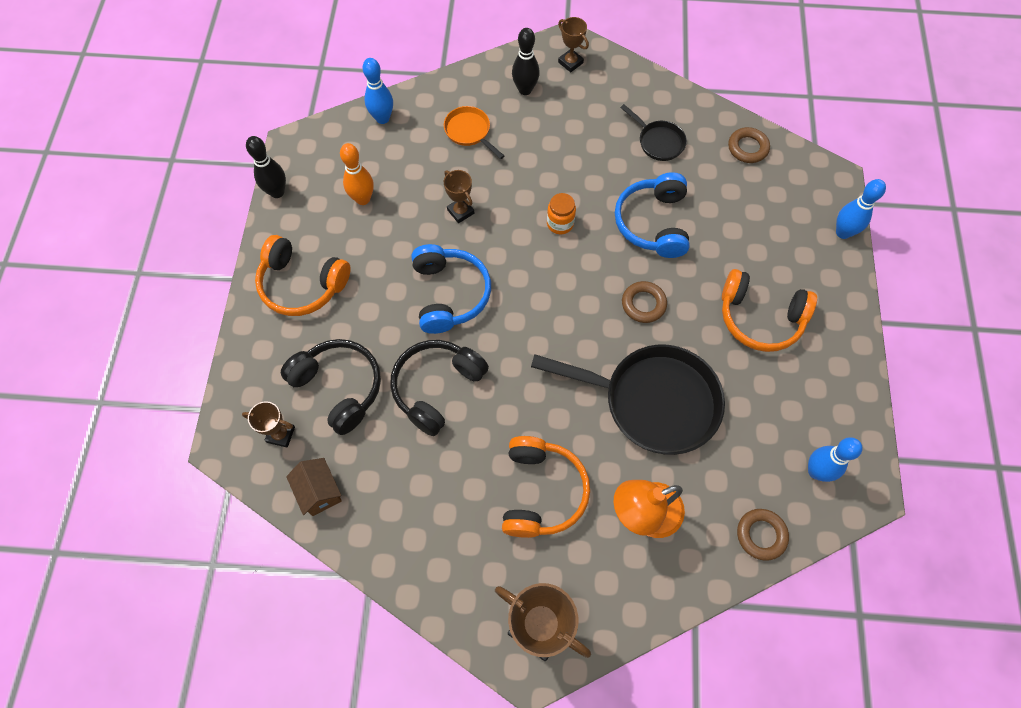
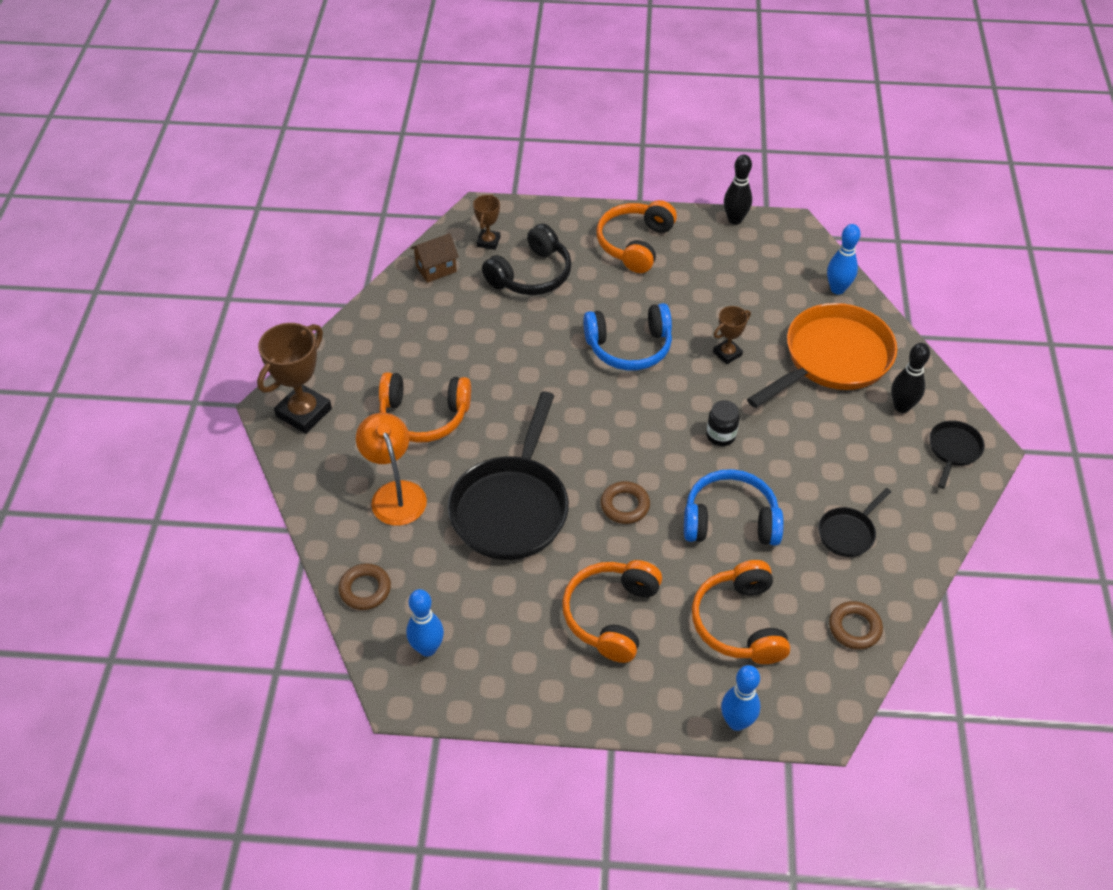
camera: 90 degrees right, 15 degrees down
(363, 199) = (734, 279): orange bowling pin -> none
(437, 388) = (529, 340): black headphones -> none
(469, 132) = (832, 359): orange pan -> orange pan, size x2.12
(560, 224) = (721, 435): orange jar -> black jar
(570, 62) = (953, 450): brown trophy -> black pan
(754, 223) = (740, 623): none -> orange headphones

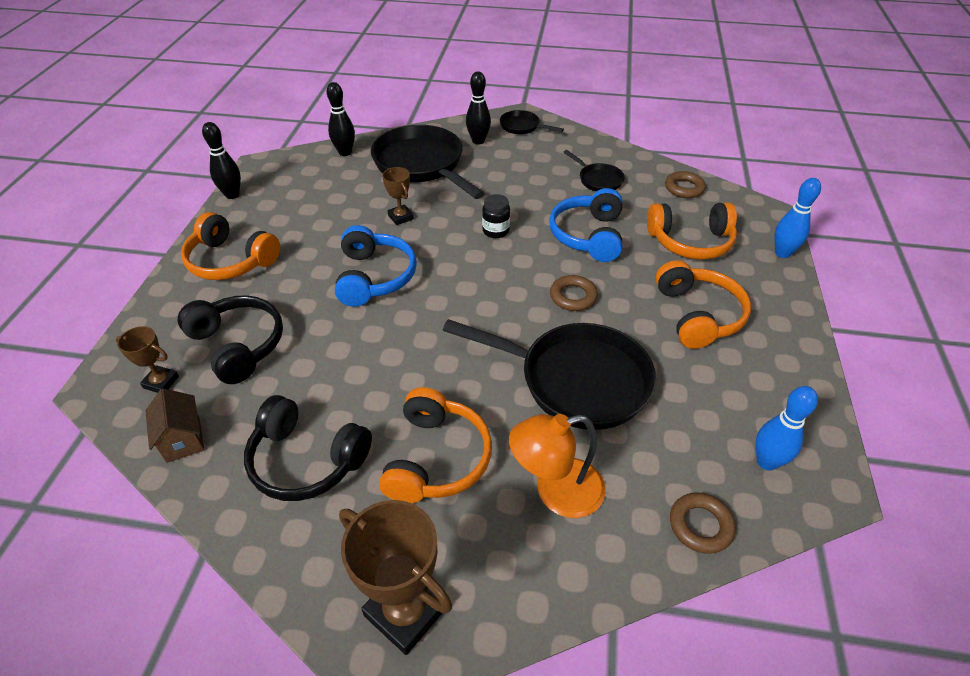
camera: 85 degrees left, 5 degrees down
(420, 340) = (306, 460): none -> black headphones
(612, 615) = (697, 315): orange headphones -> orange headphones turned 120 degrees counterclockwise
(832, 359) = (422, 165): orange pan -> black pan
(837, 289) = (345, 152): blue bowling pin -> black bowling pin

